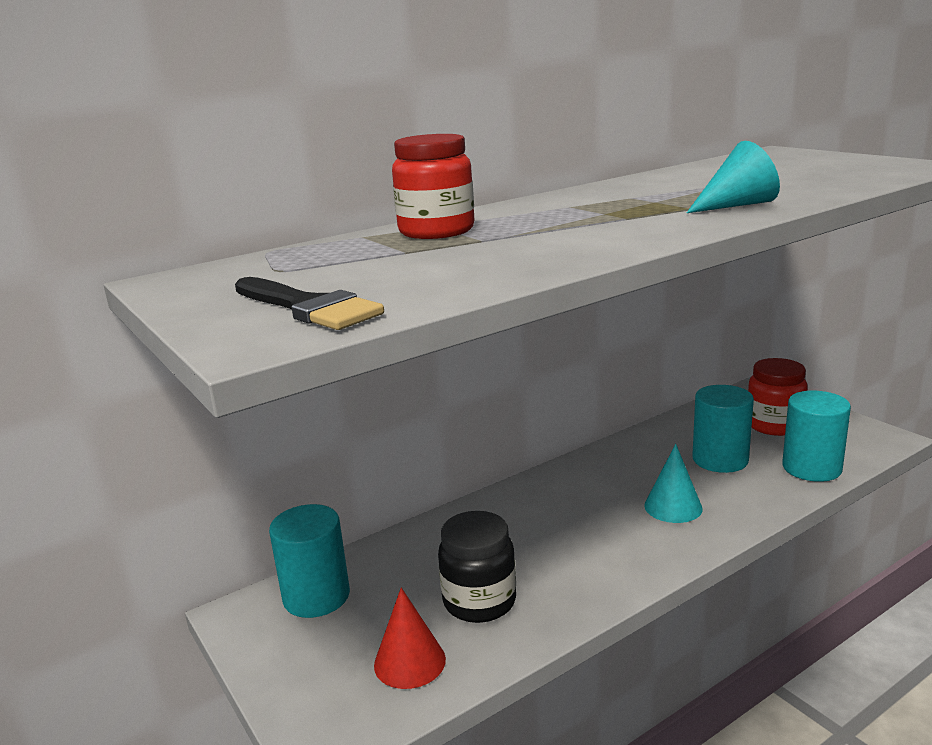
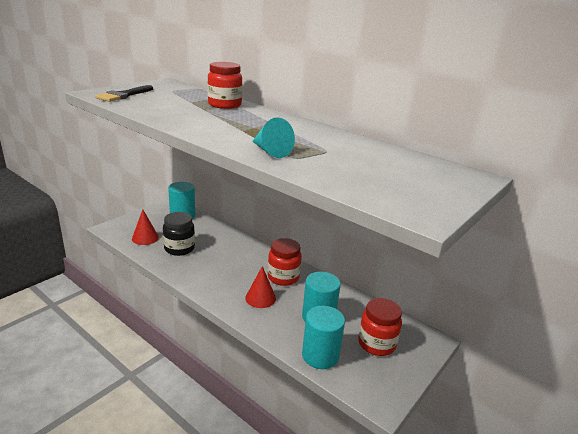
camera: 70 degrees right, 5 degrees up
(609, 480) = (283, 277): none -> red jar
(673, 507) = (260, 298): turquoise cone -> red cone

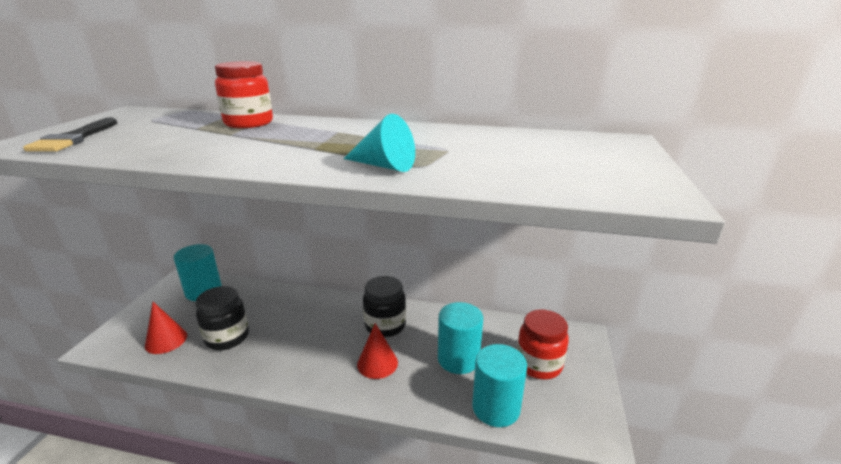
camera: 25 degrees left, 0 degrees up
(283, 277) = (385, 325): red jar -> black jar

